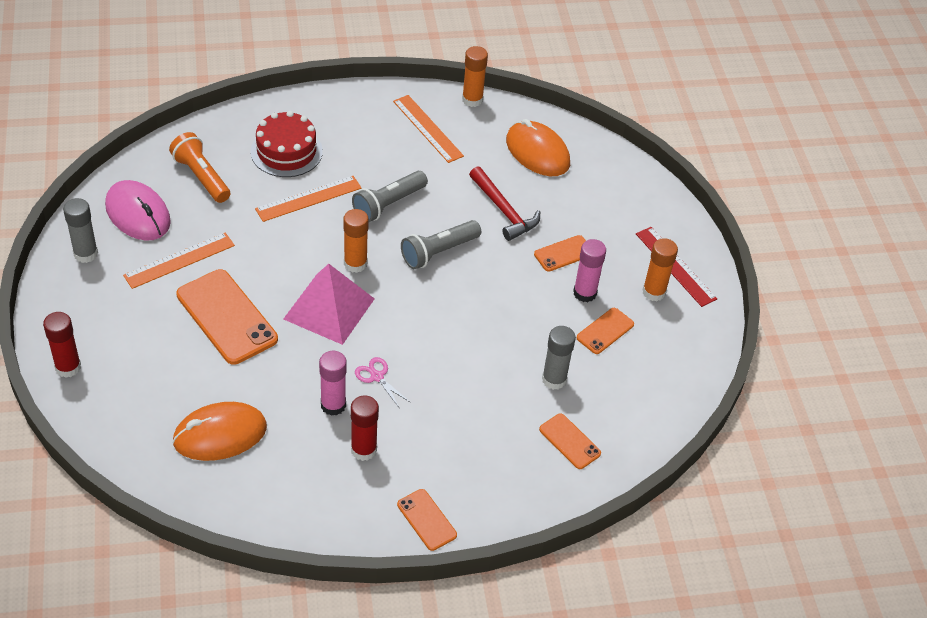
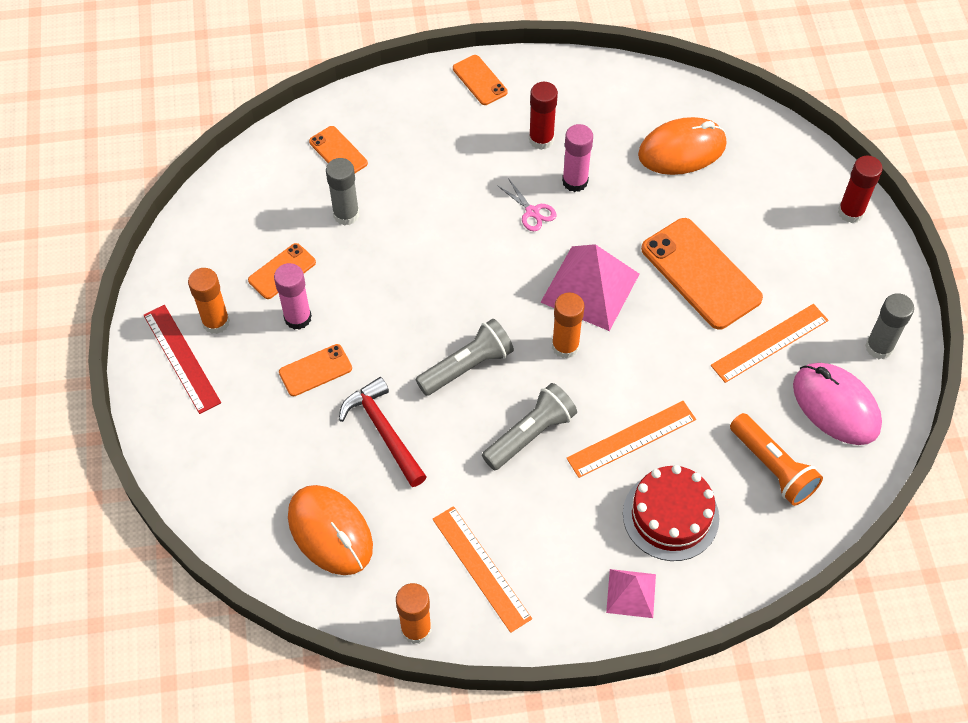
camera: 175 degrees left, 10 degrees up
(322, 111) = (631, 593): none -> pink pyramid

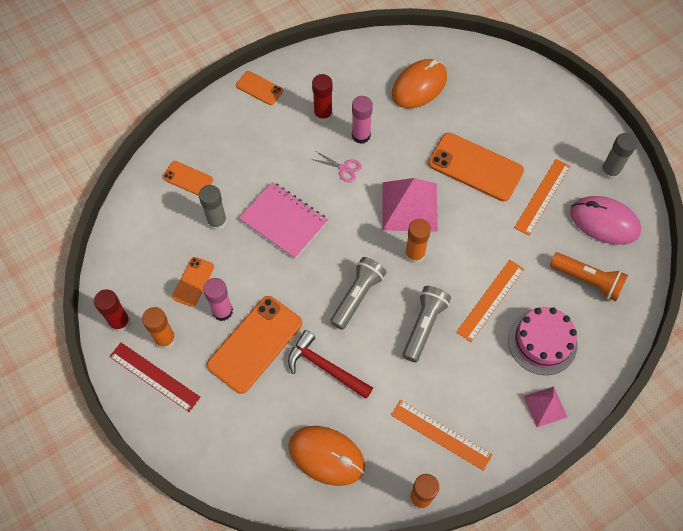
camera: 25 degrees left, 5 degrees up
(315, 370) = (255, 344): orange phone -> orange phone, size x1.89
(425, 245) = (284, 221): none -> pink notebook
(670, 516) = (542, 342): red cake -> pink cake
(850, 212) = (546, 87): red glue stick -> red glue stick (120, 322)

